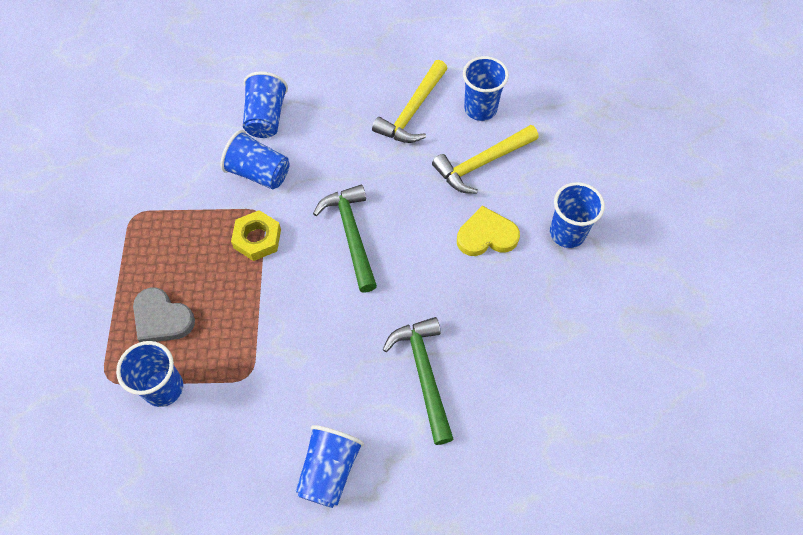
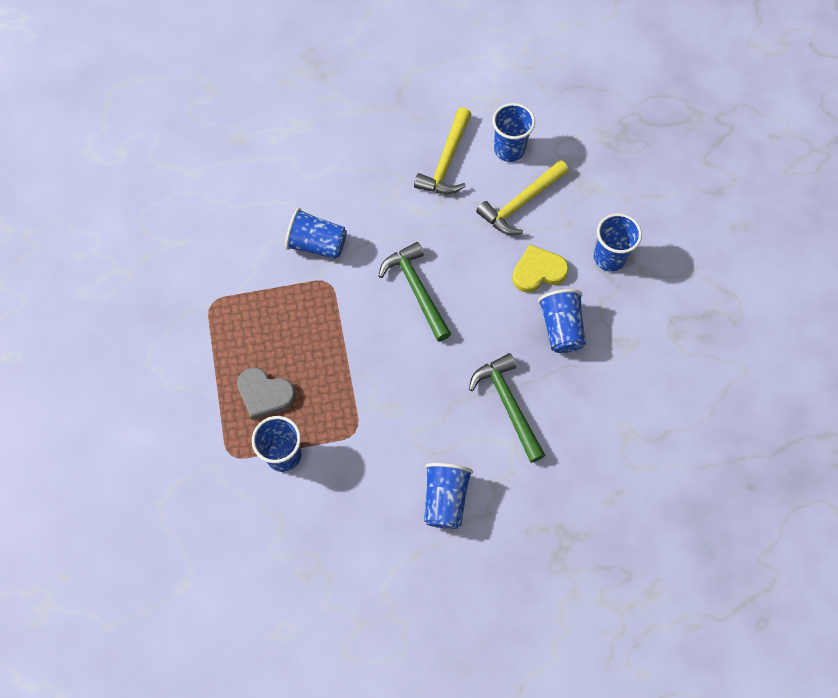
camera: 10 degrees left, 5 degrees up
(257, 238) = (332, 307): yellow nut -> none
(266, 118) = (310, 189): blue cup -> blue cup (561, 328)

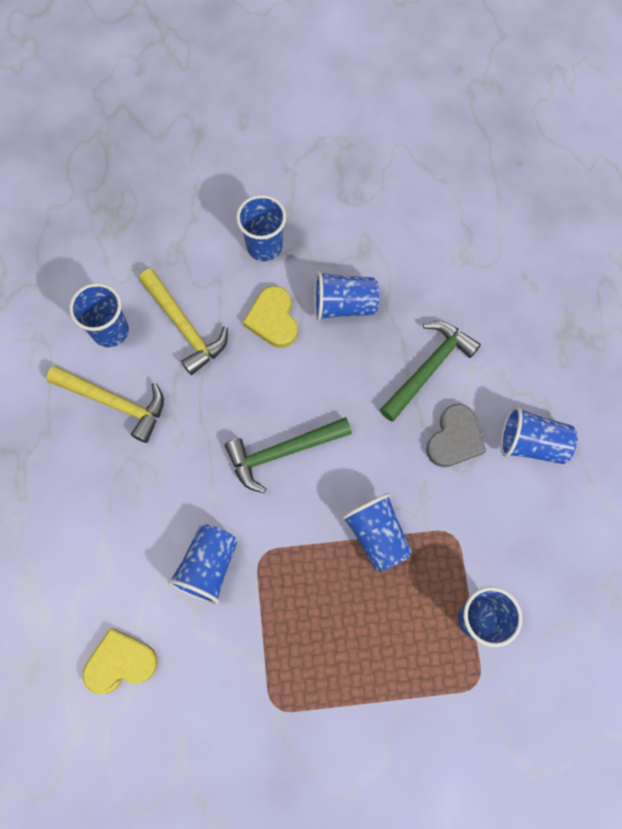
camera: 85 degrees left, 5 degrees up
(242, 193) = (120, 662): none -> yellow heart
(265, 394) = (402, 639): grey heart -> grey heart (454, 438)
(350, 369) = (377, 535): none -> blue cup
(508, 405) = (428, 368): green hammer -> green hammer turned 150 degrees clockwise

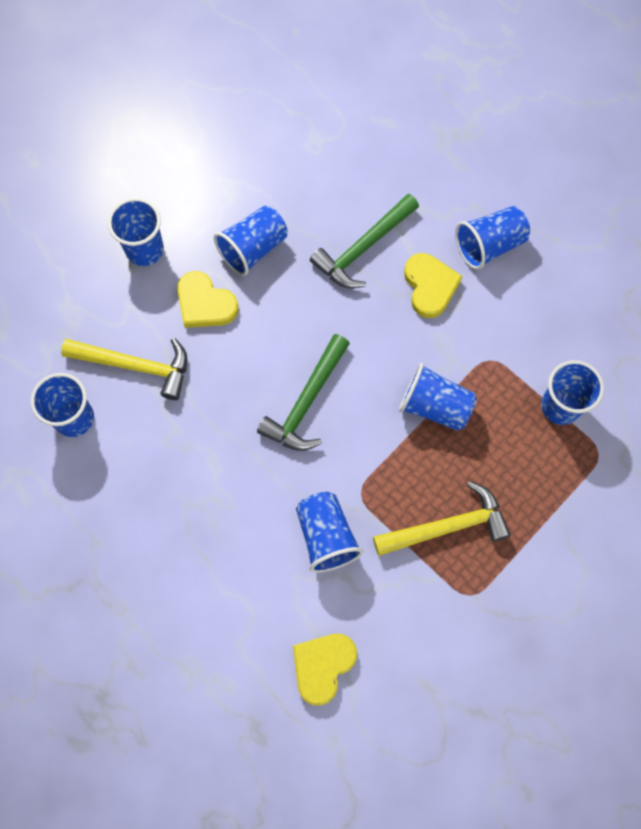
camera: 40 degrees left, 0 degrees up
(114, 402) = (132, 472): yellow hammer -> yellow hammer (446, 526)
(428, 368) = (363, 248): green hammer -> green hammer turned 135 degrees counterclockwise
(454, 438) = (430, 286): grey heart -> yellow heart

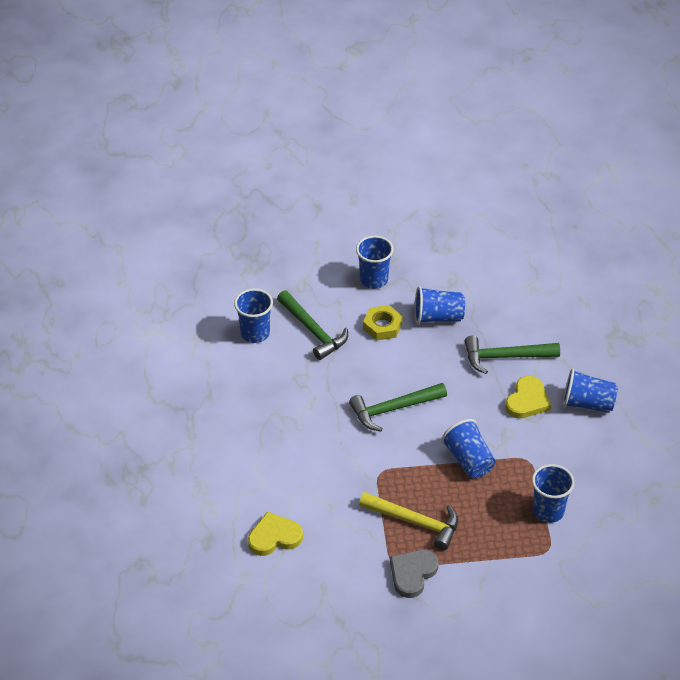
camera: 40 degrees right, 25 degrees down
(135, 366) = (313, 330): yellow hammer -> green hammer
(205, 303) = (382, 326): yellow heart -> yellow nut
(326, 536) = (339, 479): blue cup -> none
(498, 592) = (412, 574): none -> grey heart

